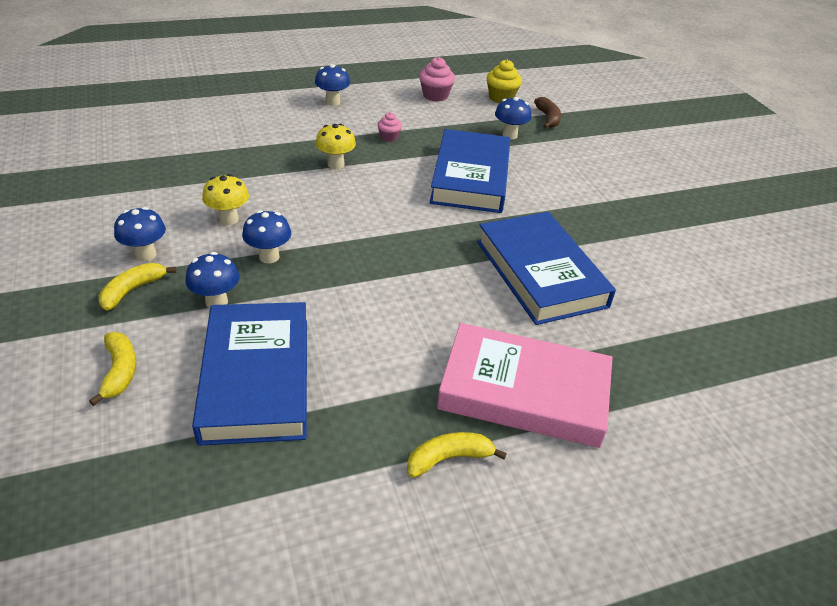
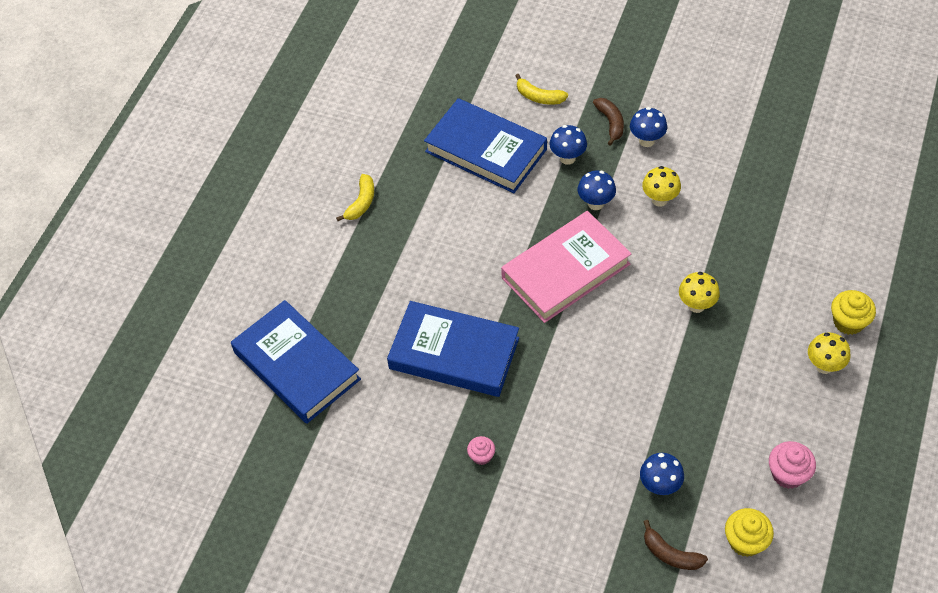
camera: 135 degrees right, 15 degrees up
(132, 290) = (610, 123): yellow banana -> brown banana
(281, 102) = (848, 322): none -> yellow cupcake
(332, 102) = (824, 366): blue mushroom -> yellow mushroom
(389, 137) = (720, 374): pink cupcake -> pink cupcake (481, 456)
(470, 177) = (608, 396): blue book -> blue book (297, 365)
(524, 391) = (370, 265): pink book -> pink book (565, 271)

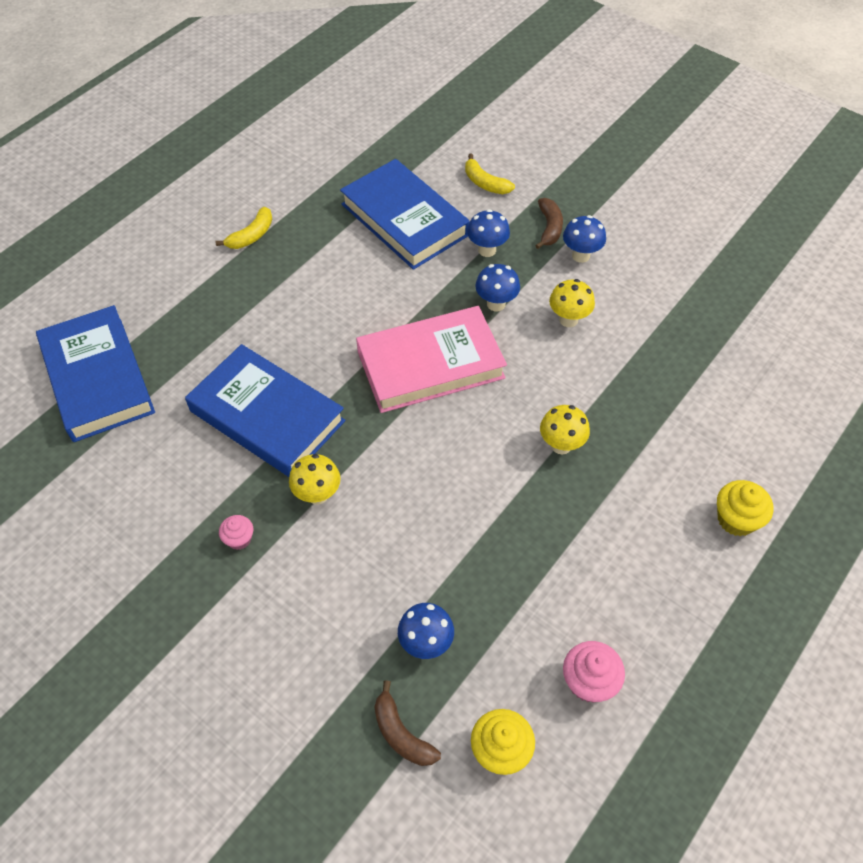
camera: 15 degrees right, 0 degrees up
(824, 366) = (686, 562): yellow mushroom -> yellow mushroom (317, 495)

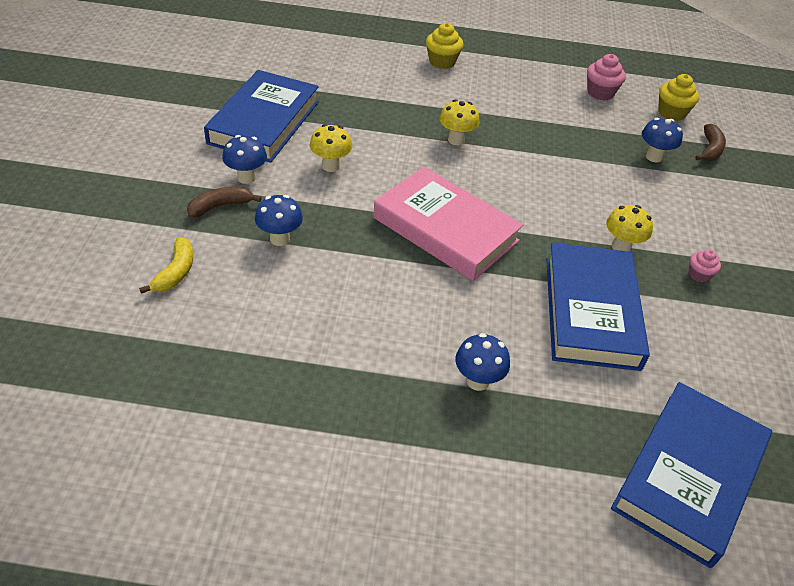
camera: 125 degrees left, 10 degrees down
(252, 235) = (393, 449): yellow banana -> none
(404, 220) = (275, 317): blue book -> blue book (264, 122)
(496, 304) = (345, 212): blue mushroom -> blue mushroom (477, 381)

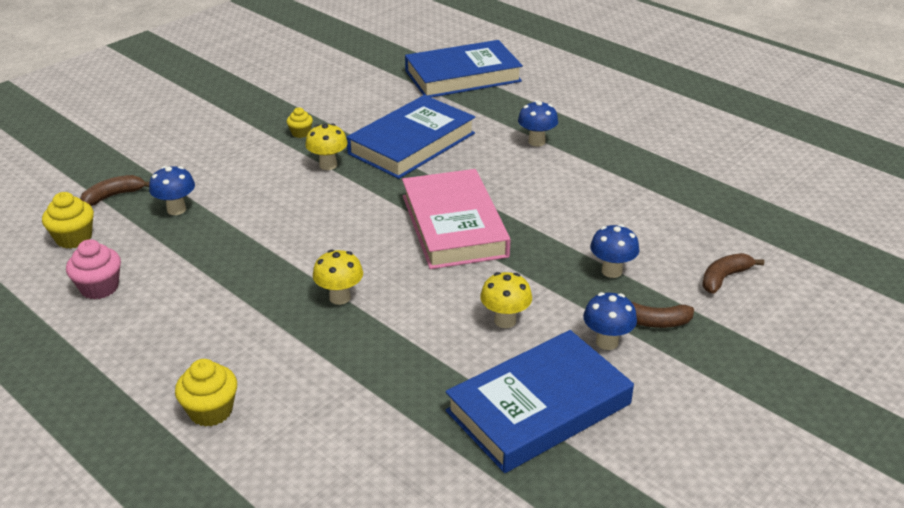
camera: 140 degrees left, 10 degrees down
(175, 272) = (724, 278): yellow banana -> brown banana
(699, 275) = (301, 133): pink cupcake -> yellow cupcake

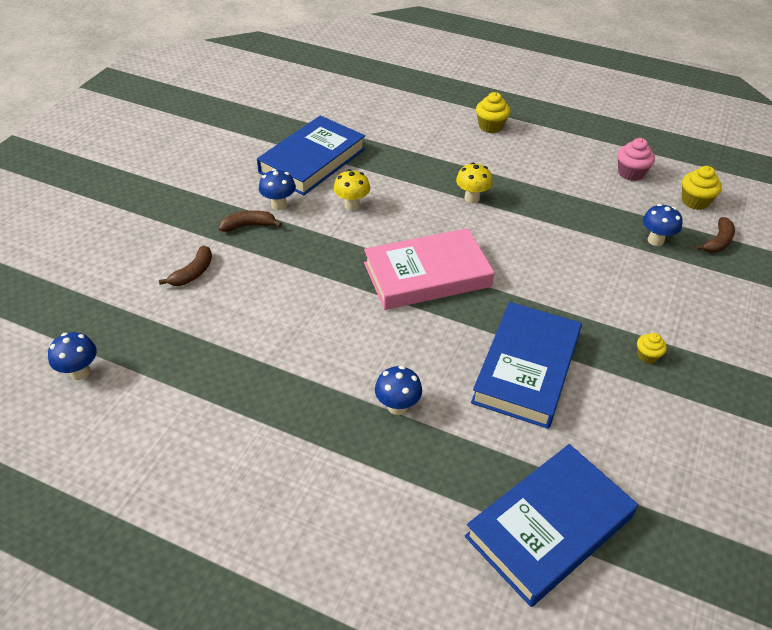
camera: 160 degrees right, 10 degrees up
(328, 165) = (582, 317): yellow mushroom -> none
(454, 226) = (427, 275): pink book -> pink book turned 75 degrees counterclockwise
(611, 271) = (284, 260): blue mushroom -> blue mushroom (80, 372)

